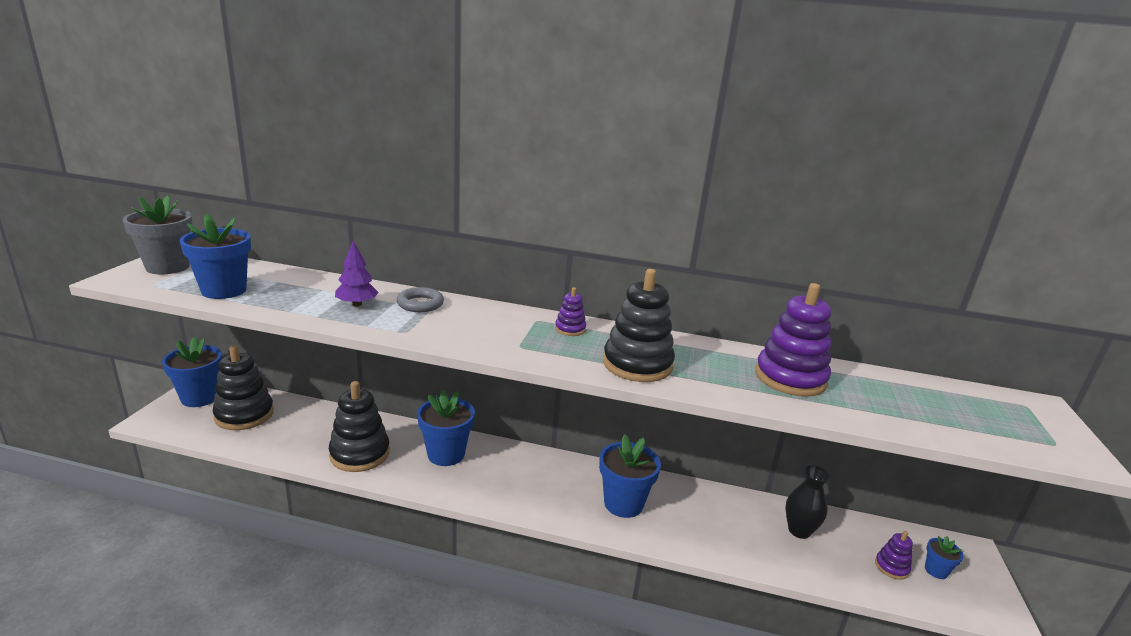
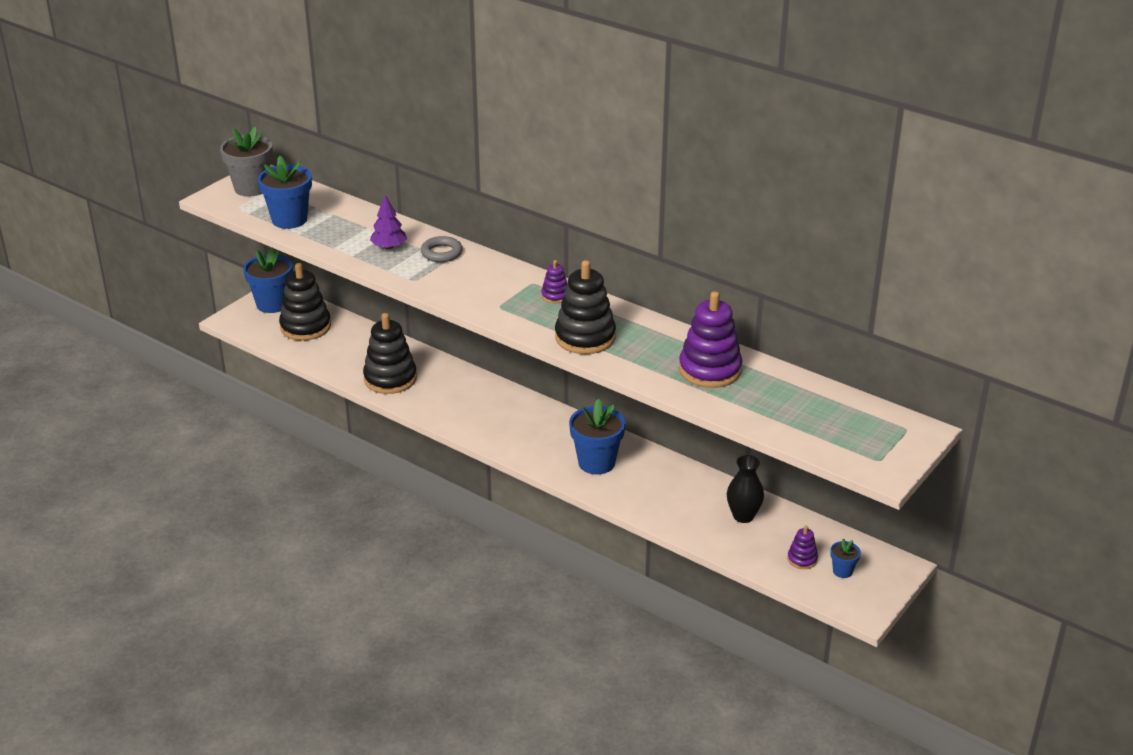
camera: 25 degrees right, 10 degrees up
(446, 454) = (463, 392): blue flower pot -> none

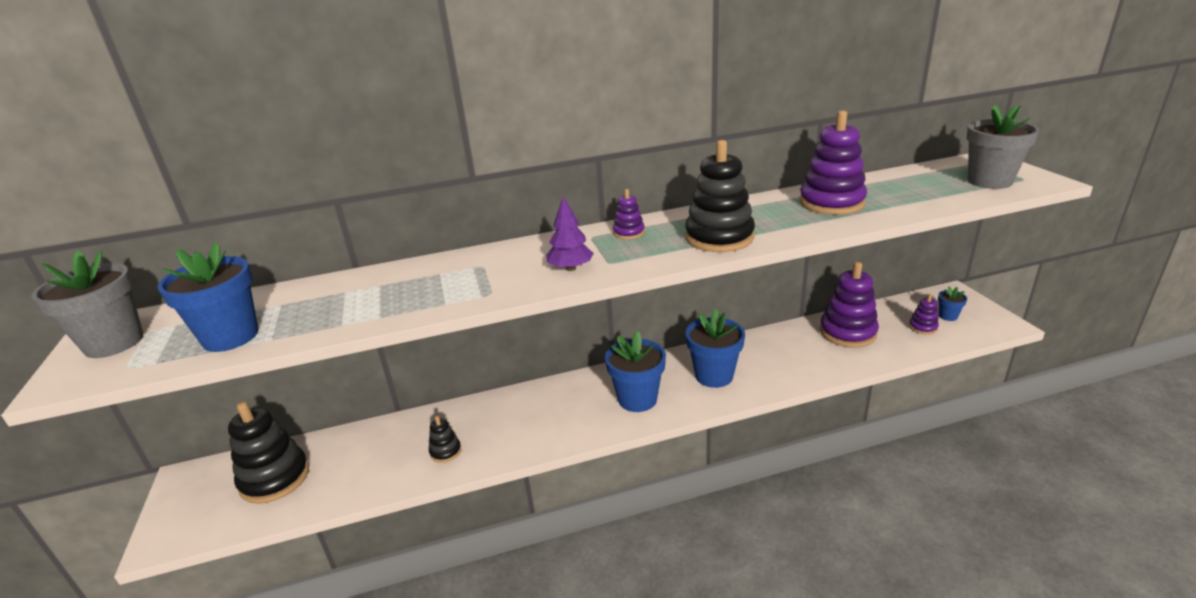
camera: 50 degrees left, 5 degrees down
(272, 304) = (197, 488): blue flower pot -> blue flower pot (637, 399)
(389, 247) = (404, 290): purple tree -> purple tree (571, 268)
(390, 379) = (445, 451): black stacking toy -> black stacking toy, size x0.48
(441, 253) = (466, 265): grey ring -> none
(743, 516) = (848, 332): black vase -> purple stacking toy
(852, 442) = (989, 181): none -> grey flower pot

